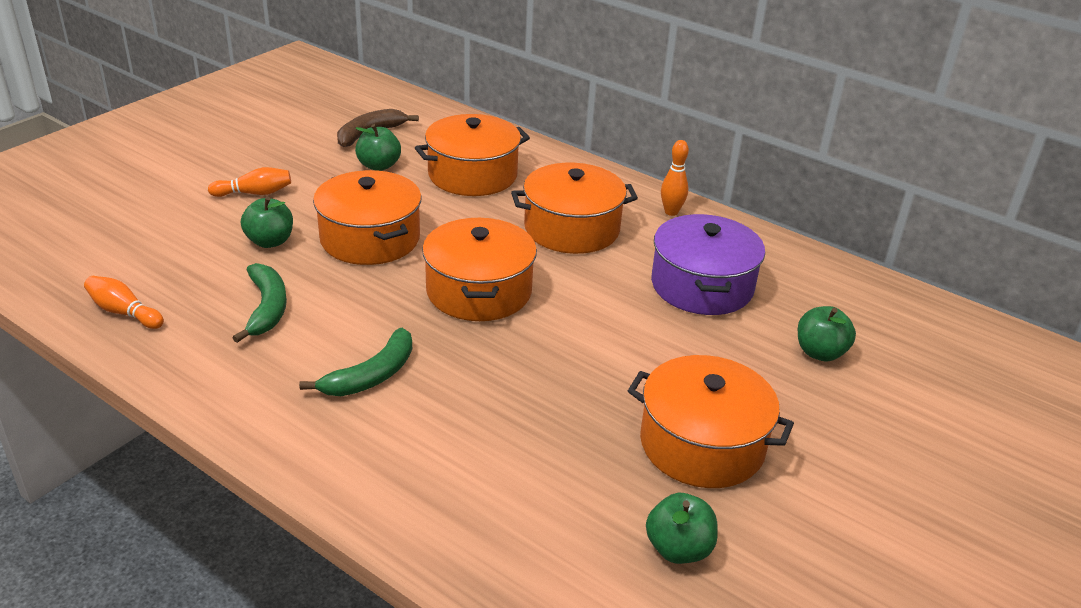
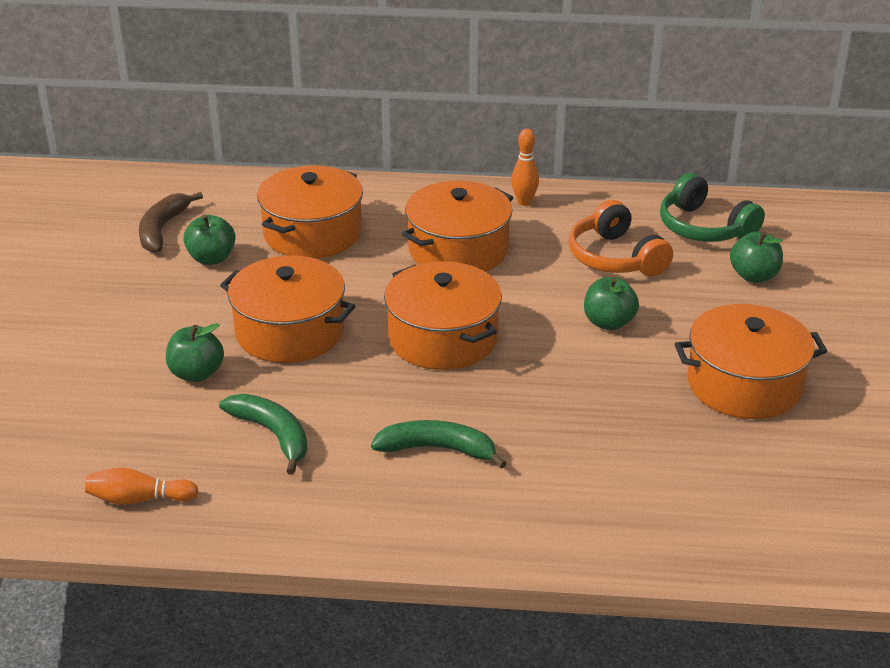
camera: 30 degrees left, 0 degrees up
(254, 193) = (120, 334): orange bowling pin -> none
(371, 375) = (438, 449): green banana -> green banana turned 90 degrees counterclockwise
(678, 549) = (805, 467): green apple -> green apple (608, 322)
(702, 286) = (615, 258): purple pot -> orange headphones
(816, 292) = (704, 228): none -> green headphones

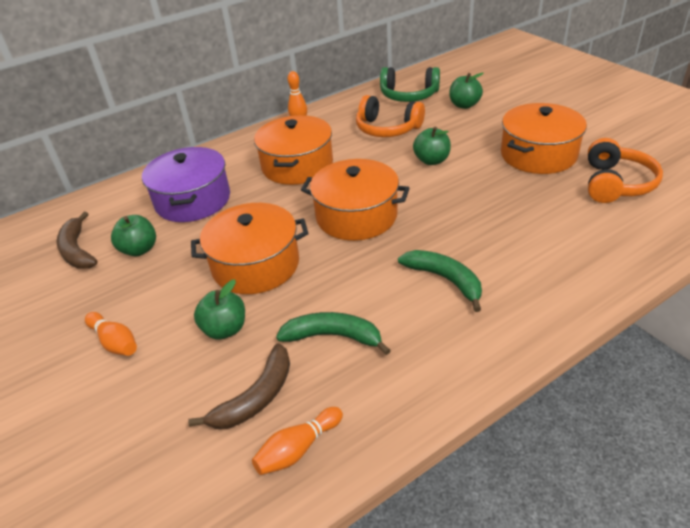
camera: 35 degrees left, 5 degrees up
(105, 331) = (115, 342): none -> orange bowling pin
(155, 442) = (256, 397): none -> brown banana
(313, 233) = (193, 200): orange pot -> purple pot
(438, 449) = (445, 280): green banana -> green banana turned 75 degrees clockwise
(781, 468) = (616, 184): none -> orange headphones

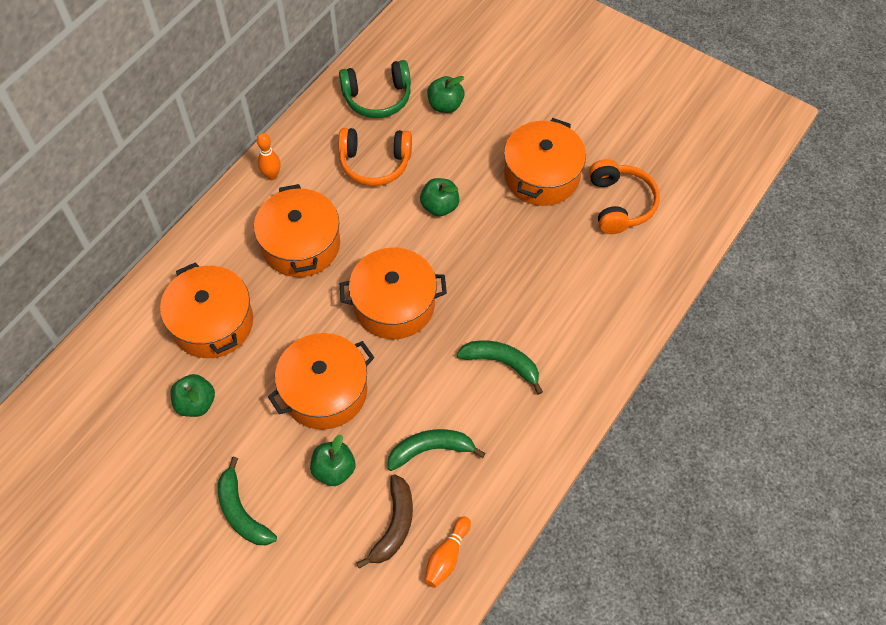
camera: 25 degrees left, 20 degrees up
(77, 250) = (129, 422): brown banana -> none
(115, 342) = (241, 512): orange bowling pin -> green banana
(193, 200) = (212, 323): purple pot -> orange pot

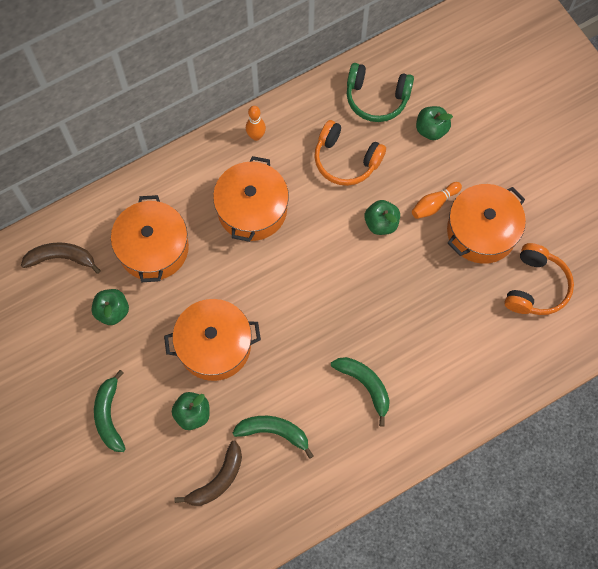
camera: 25 degrees right, 10 degrees up
(113, 373) = (61, 258): none -> brown banana
(394, 304) = (302, 295): orange pot -> none
(447, 557) = (245, 523): orange bowling pin -> orange bowling pin (434, 204)

